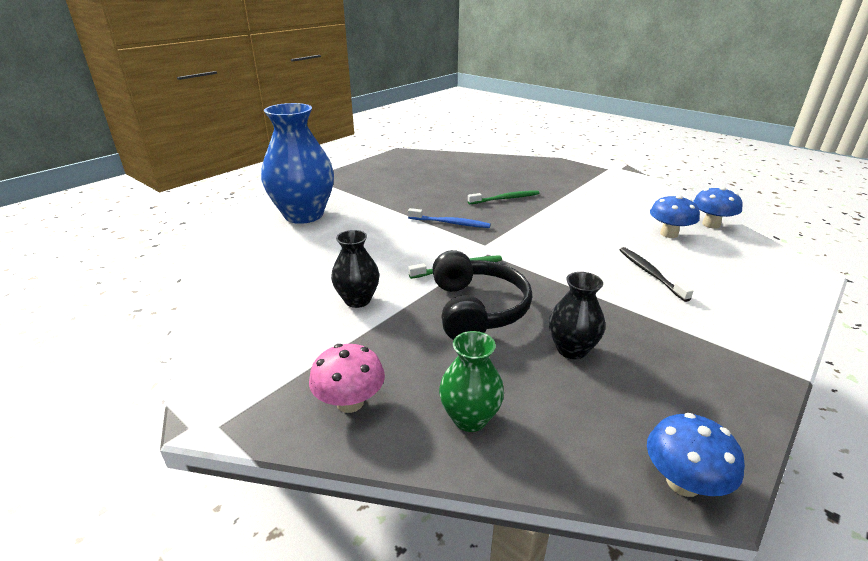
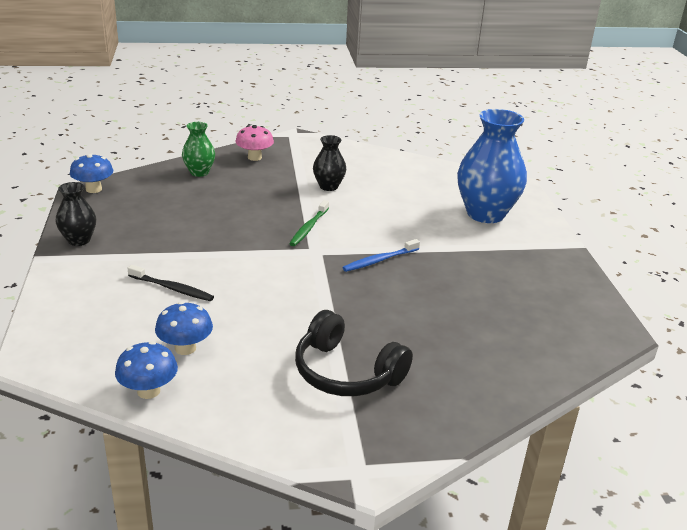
camera: 130 degrees right, 0 degrees up
(477, 309) = (258, 210): black headphones -> black headphones (346, 372)
(505, 199) = (388, 315): green toothbrush -> none
(571, 349) = (182, 214): black vase -> black vase (79, 240)

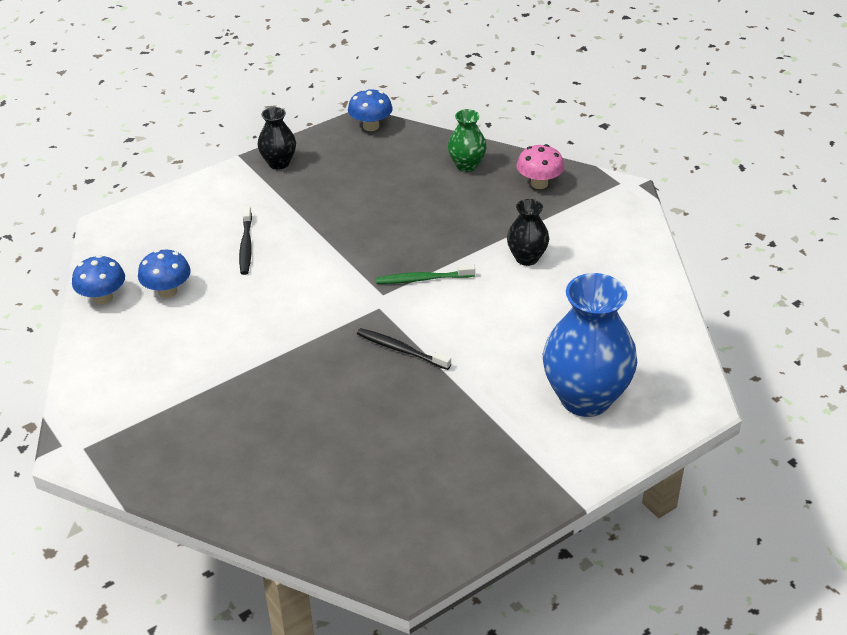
camera: 65 degrees right, 10 degrees up
(346, 372) = (194, 394): black headphones -> none
(380, 260) = (401, 350): blue toothbrush -> black toothbrush

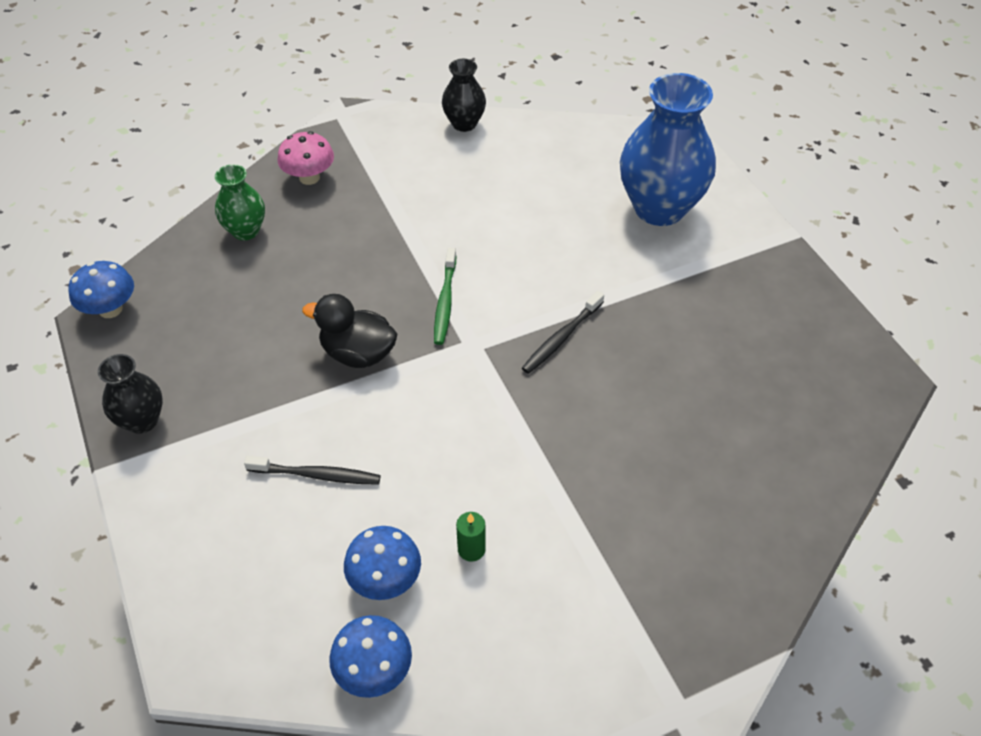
camera: 80 degrees left, 10 degrees up
(194, 327) = (471, 549): none -> green candle
(358, 244) = (358, 353): none -> black duck
(527, 258) = (436, 210): black vase -> black vase (464, 123)

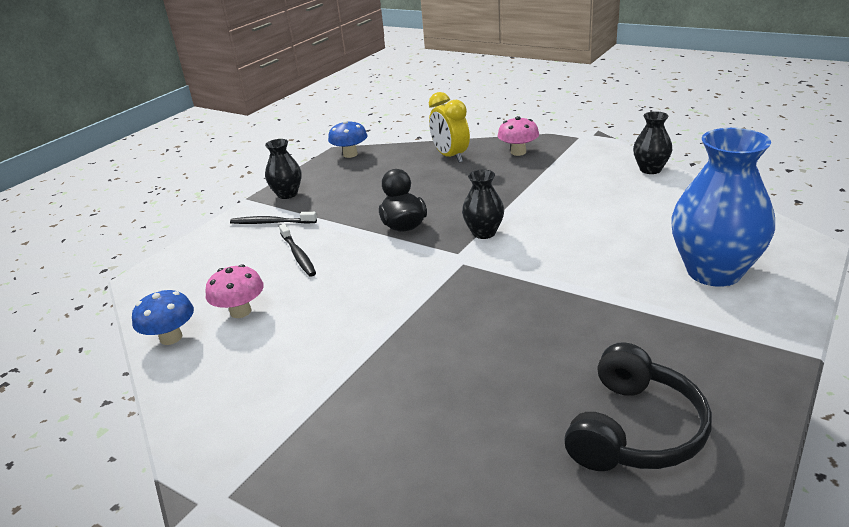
camera: 60 degrees right, 20 degrees down
(246, 231) = (450, 157): green vase -> yellow clock
(385, 579) = (240, 311): blue mushroom -> pink mushroom
(445, 301) = (484, 233): green toothbrush -> black vase
(471, 549) = (289, 333): green candle -> none
(561, 337) = (514, 288): black toothbrush -> black toothbrush (272, 223)
(798, 381) = (635, 430): none -> black headphones

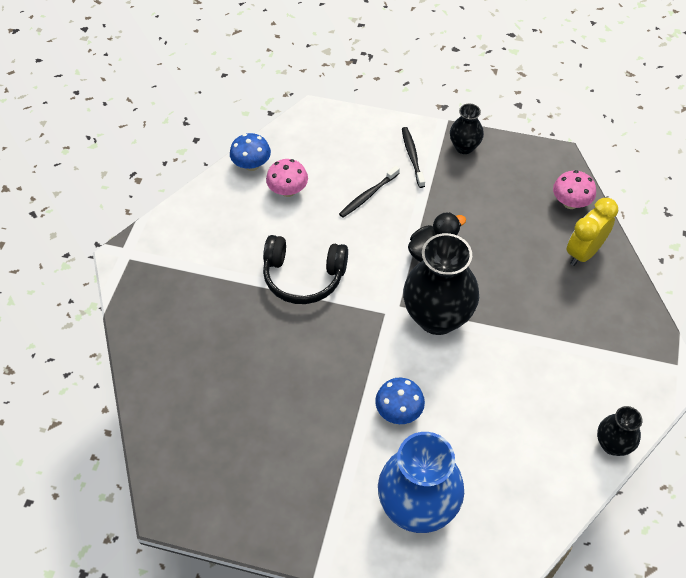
camera: 70 degrees right, 25 degrees up
(350, 154) = (560, 165): blue mushroom -> blue mushroom (399, 411)
(484, 233) = (437, 317): black vase -> black vase, size x1.94
(518, 152) = (615, 312): pink mushroom -> pink mushroom (570, 203)
(635, 430) = (214, 456): black headphones -> black headphones (303, 277)

